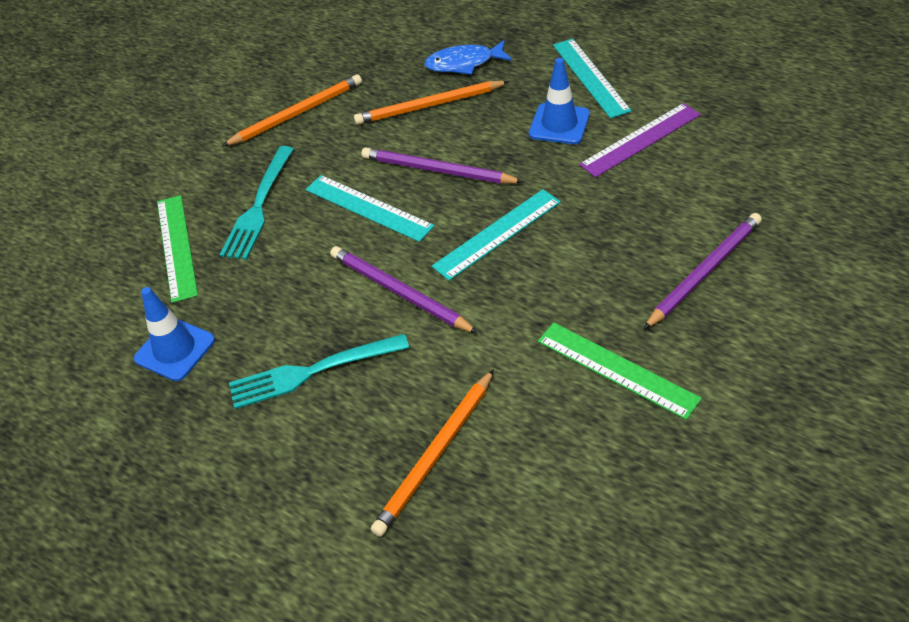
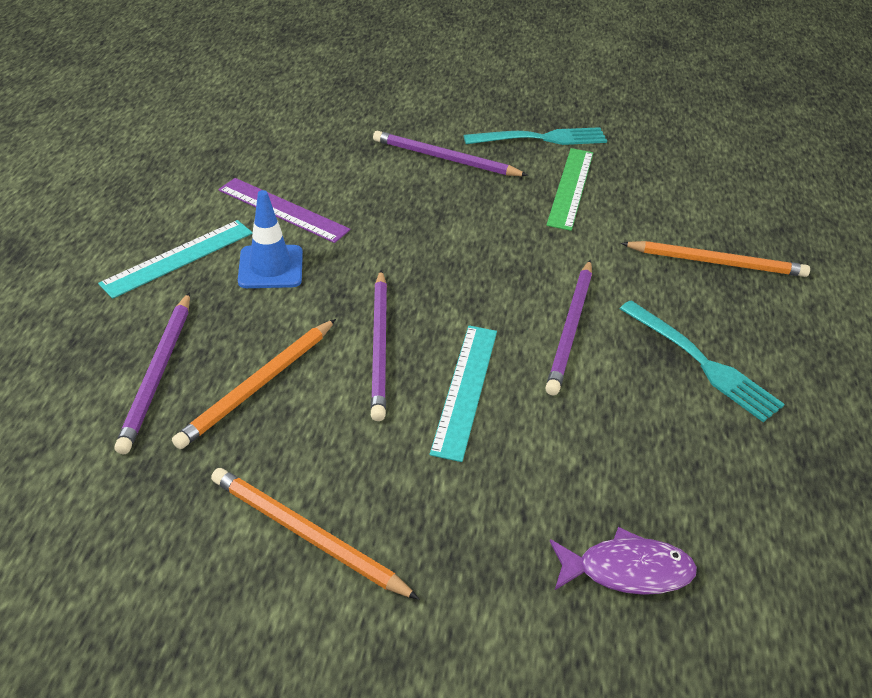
camera: 120 degrees left, 5 degrees down
(175, 349) = (763, 491): blue traffic cone -> none
(176, 247) = (627, 570): green ruler -> purple fish
(259, 206) = (512, 503): turquoise fork -> turquoise fork (541, 138)
(429, 106) = (258, 385): orange pencil -> orange pencil turned 75 degrees clockwise
(464, 63) = (158, 373): blue fish -> purple pencil
(497, 234) = (458, 279): turquoise ruler -> none

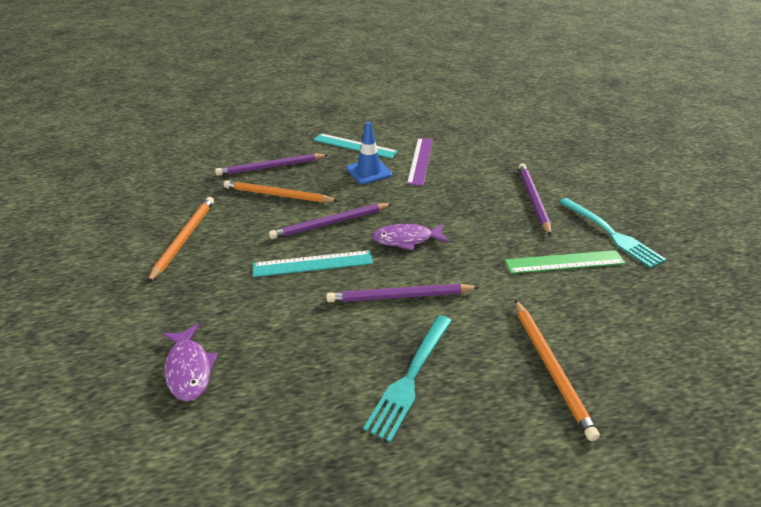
camera: 70 degrees right, 5 degrees down
(463, 286) = (406, 239): none -> purple fish

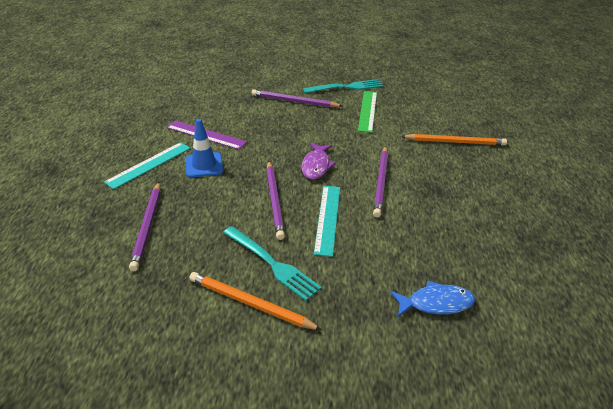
camera: 75 degrees left, 0 degrees up
(189, 369) = (436, 303): purple fish -> blue fish
(278, 195) = (208, 227): orange pencil -> none
(411, 377) = (457, 193): turquoise fork -> turquoise fork (272, 264)

